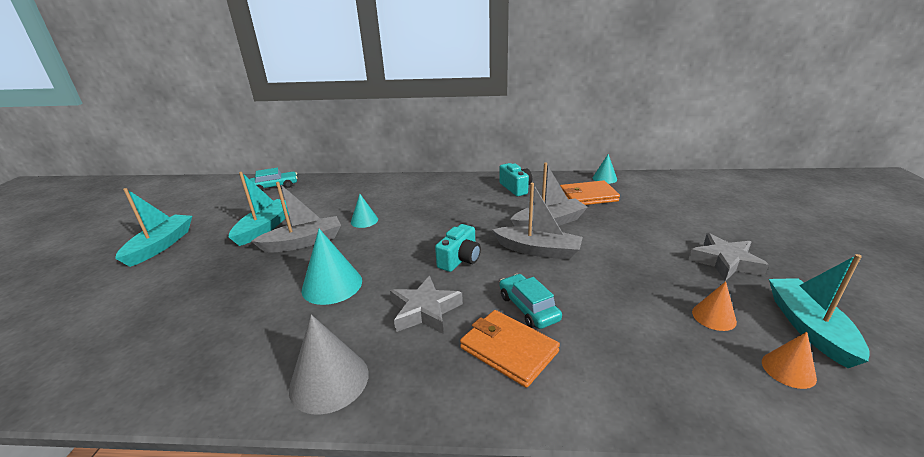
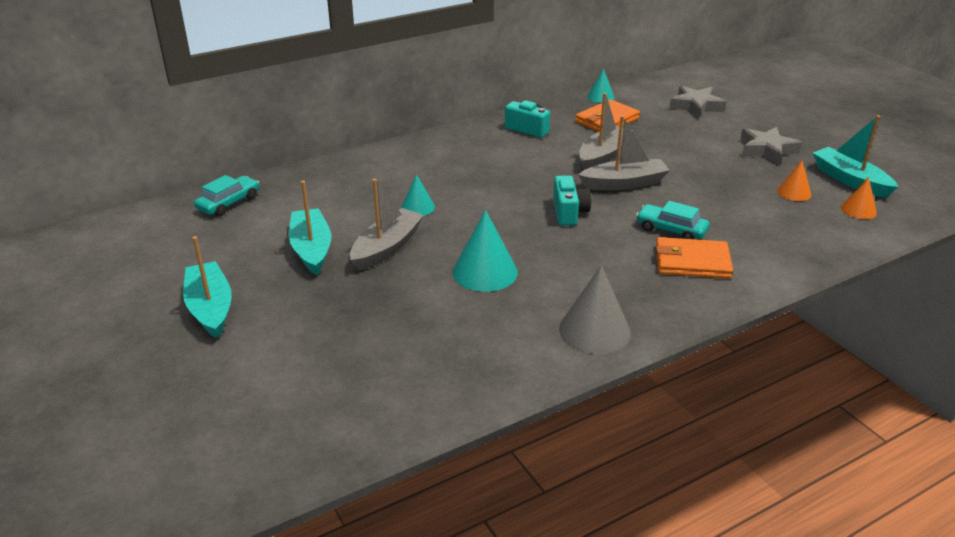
camera: 35 degrees left, 5 degrees up
(424, 310) = (596, 260): grey star -> grey star (696, 106)

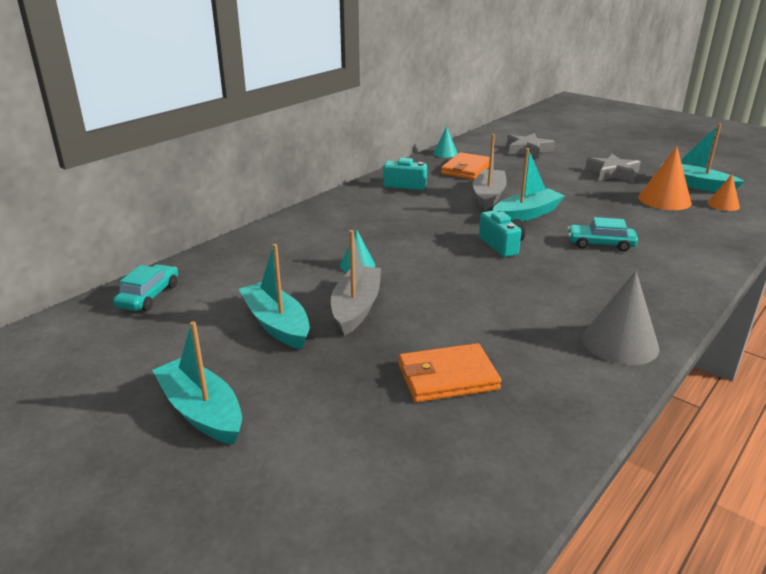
camera: 20 degrees left, 5 degrees down
(485, 272) = (472, 311): turquoise cone -> none
(624, 183) = (526, 214): grey boat -> turquoise boat
(692, 262) = (642, 266): orange wallet -> orange wallet (447, 377)
(794, 192) = (664, 200): orange cone -> orange cone, size x1.72

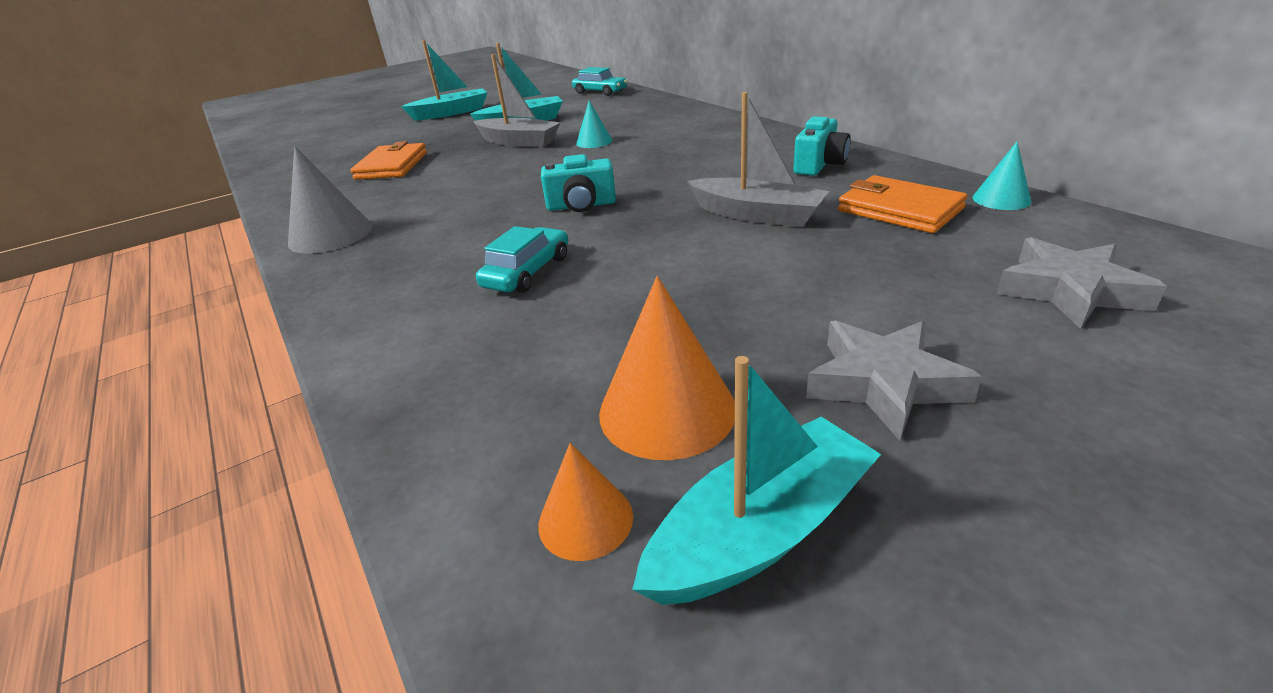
camera: 110 degrees right, 5 degrees up
(526, 214) = (668, 234): turquoise boat -> none

